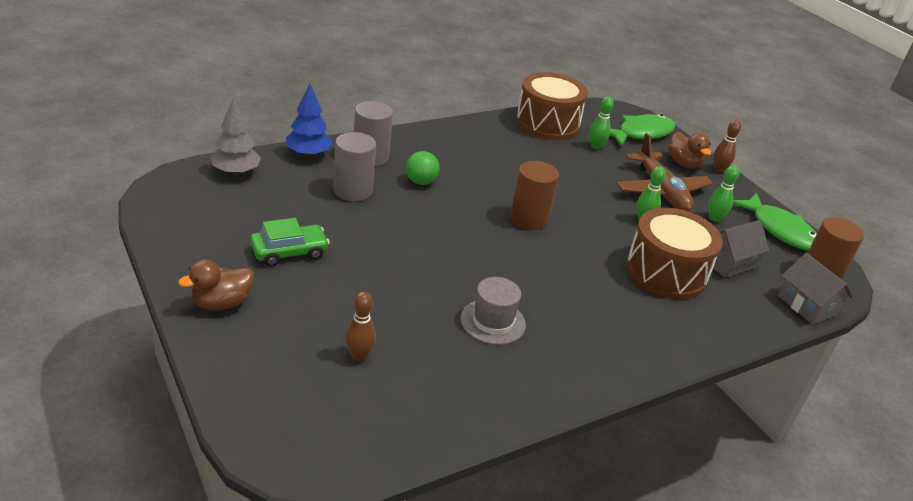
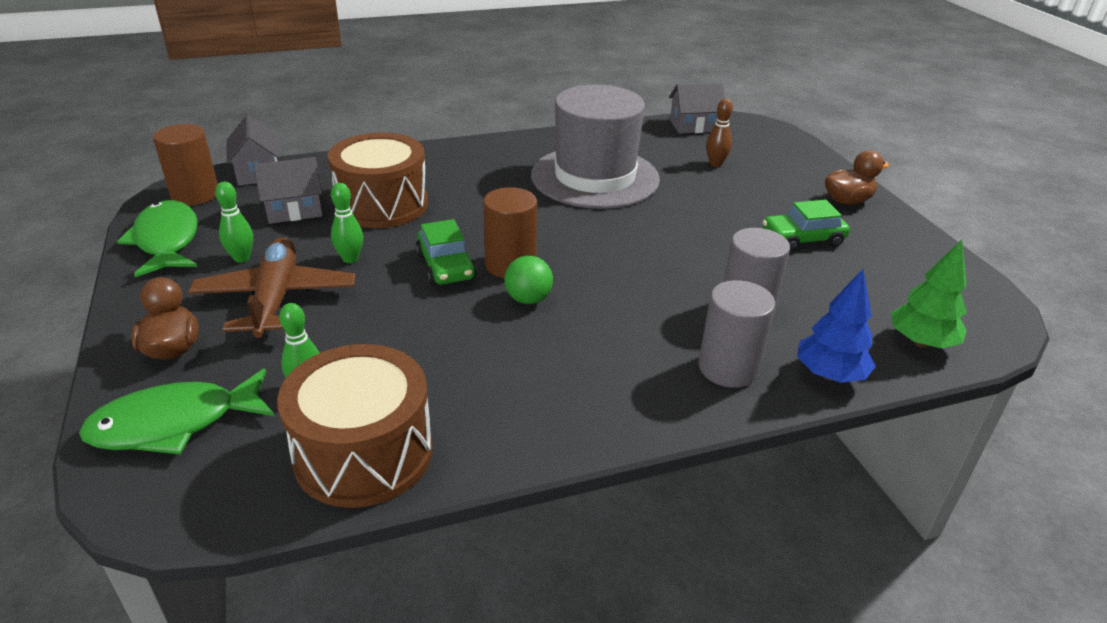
camera: 165 degrees left, 0 degrees up
(236, 172) = (921, 342): grey tree -> green tree
(382, 442) = (694, 126): none -> grey house
(421, 182) = (648, 321): green ball -> green ball (528, 299)
(493, 322) = (595, 177): grey hat -> grey hat, size x2.10
(573, 216) = (446, 266): none -> green car
(719, 169) = (121, 335): brown bowling pin -> none

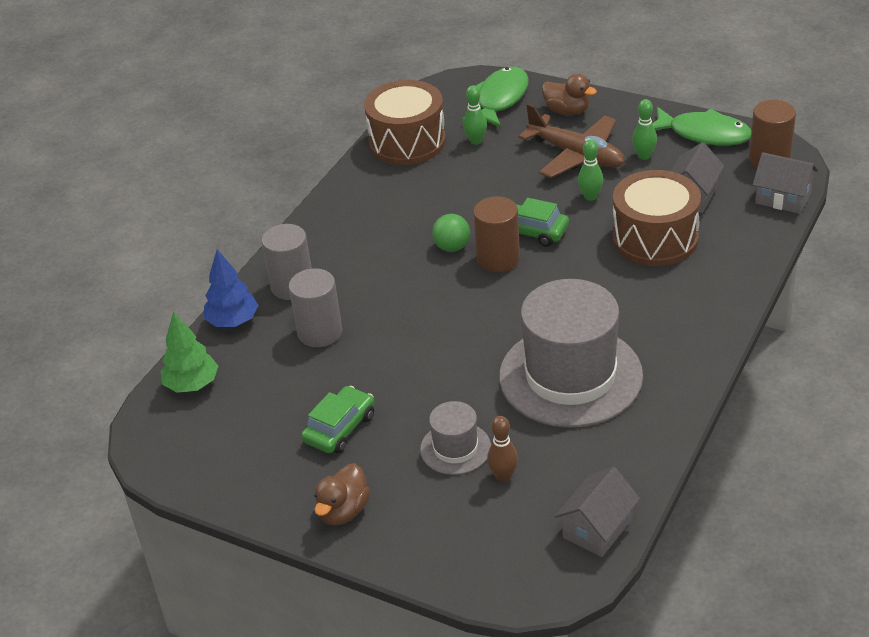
camera: 140 degrees right, 5 degrees up
(728, 188) = (455, 448): none -> grey hat

